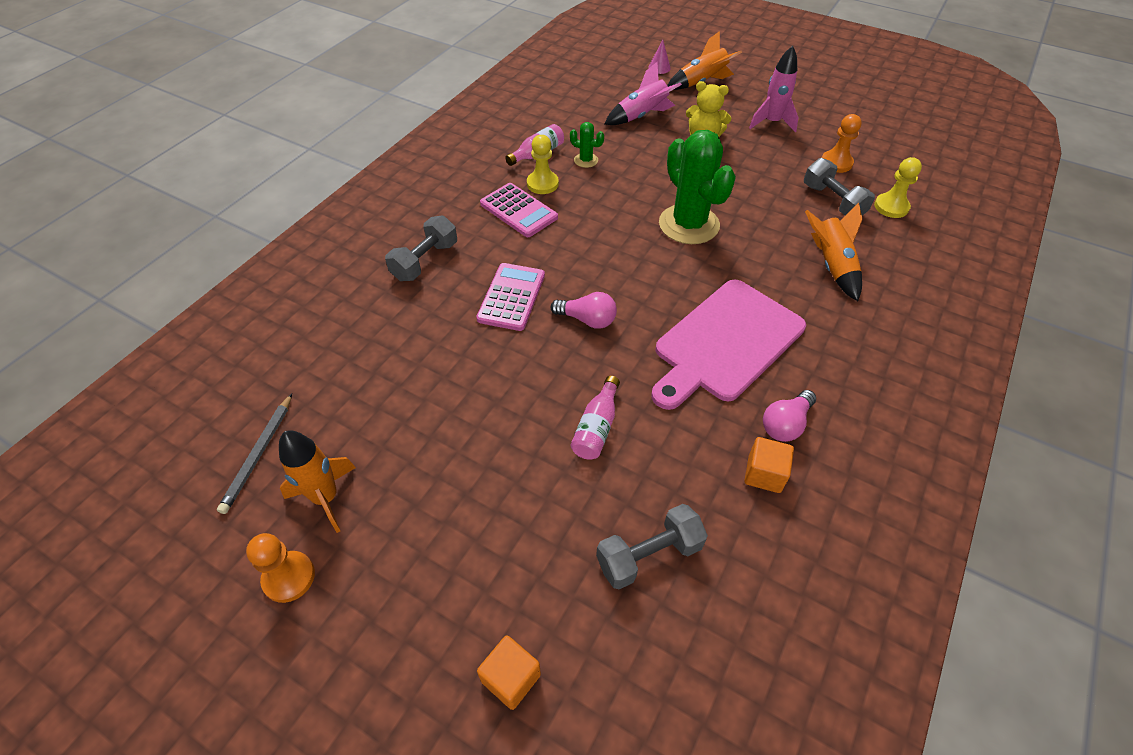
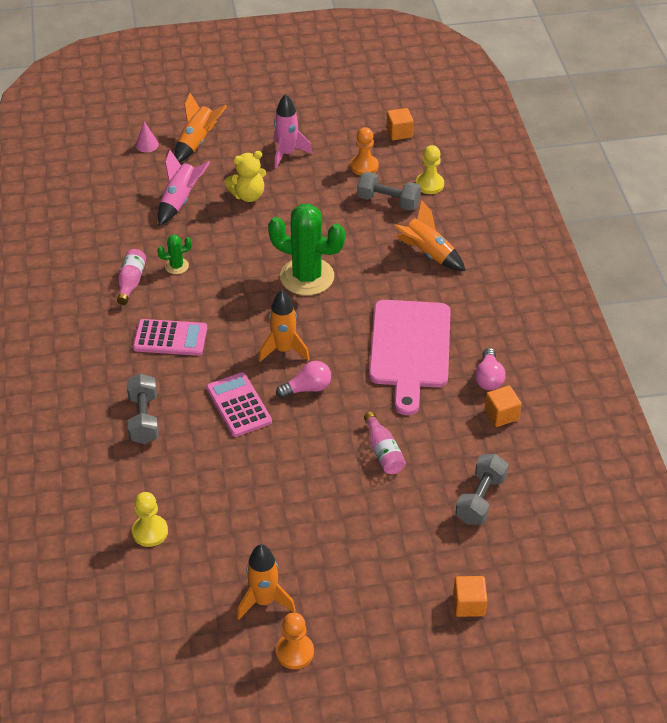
camera: 40 degrees left, 5 degrees down
(259, 454) = (188, 610): grey pencil -> none
(542, 184) = (164, 305): yellow pawn -> yellow pawn (150, 532)
(602, 274) = (284, 350): none -> orange rocket
(899, 152) = (399, 133): none -> orange cube

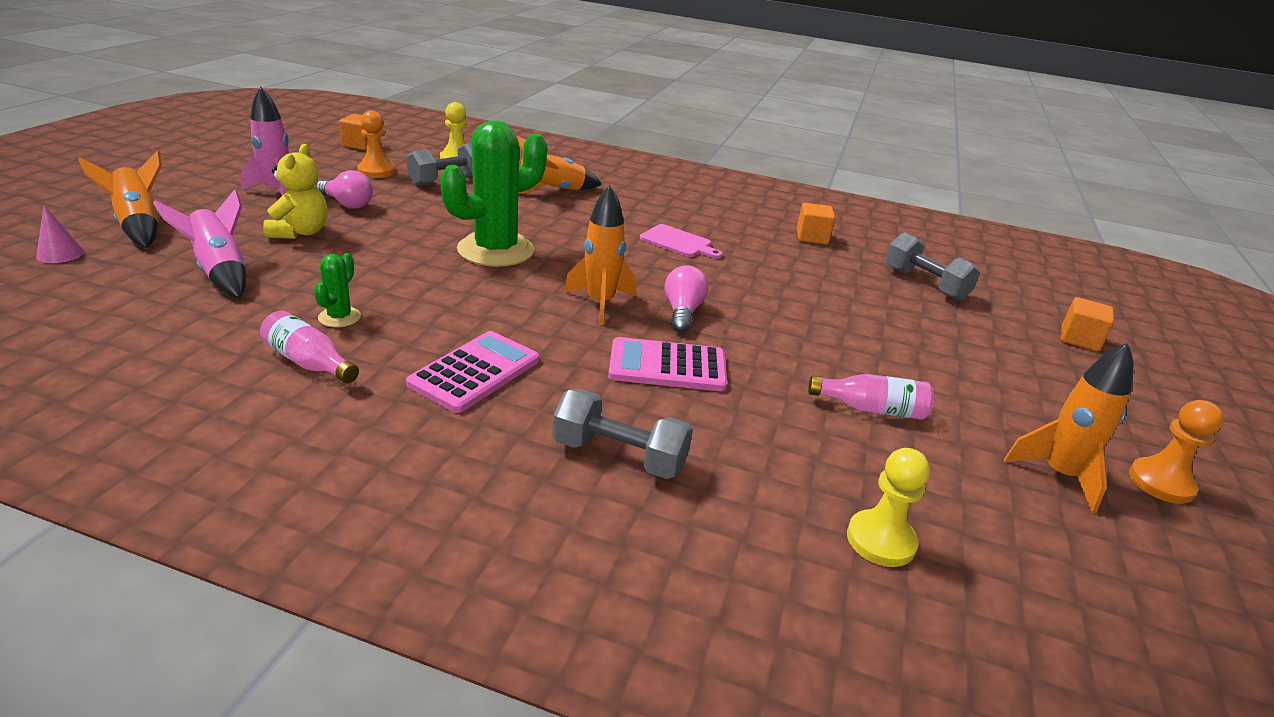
camera: 65 degrees left, 15 degrees down
(383, 451) = (824, 306): pink bottle -> pink bottle (872, 409)
(410, 349) = (678, 242): pink cutting board -> pink cutting board, size x0.45
(488, 378) = (757, 226): pink light bulb -> pink light bulb (347, 204)

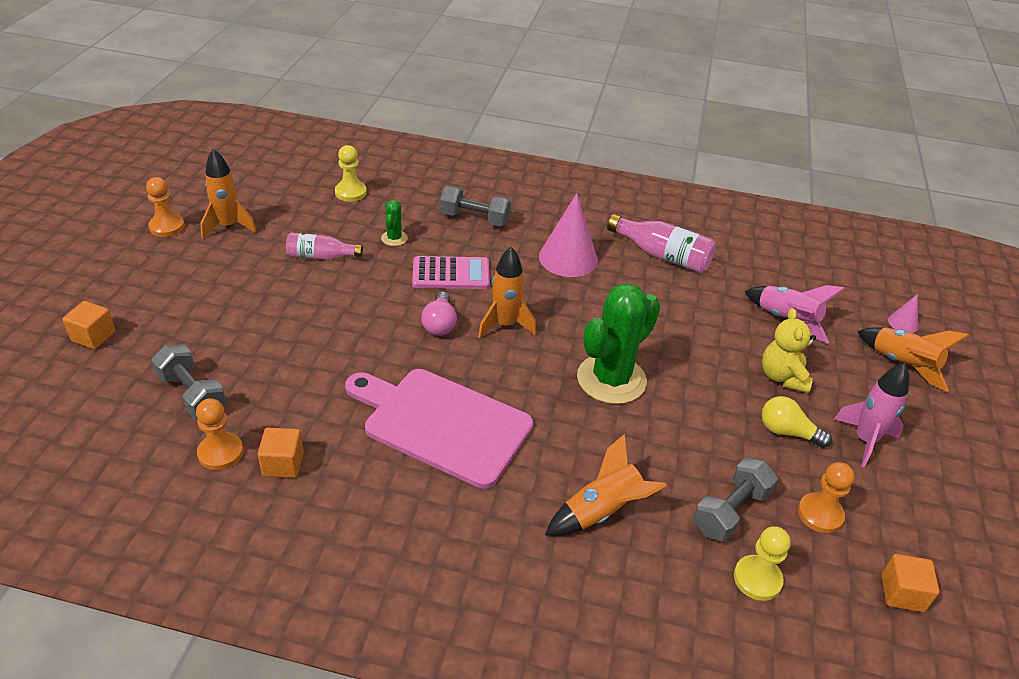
camera: 175 degrees right, 10 degrees up
(309, 362) = (663, 255): pink bottle -> pink bottle, size x1.52
(339, 317) = (674, 289): green cactus -> green cactus (394, 238)
(347, 204) = (787, 432): pink light bulb -> yellow light bulb
(475, 372) = (568, 258): pink calculator -> pink cone
(678, 242) = (442, 424): pink cutting board -> pink cutting board, size x2.21
(868, 248) = (220, 453): none -> orange pawn

